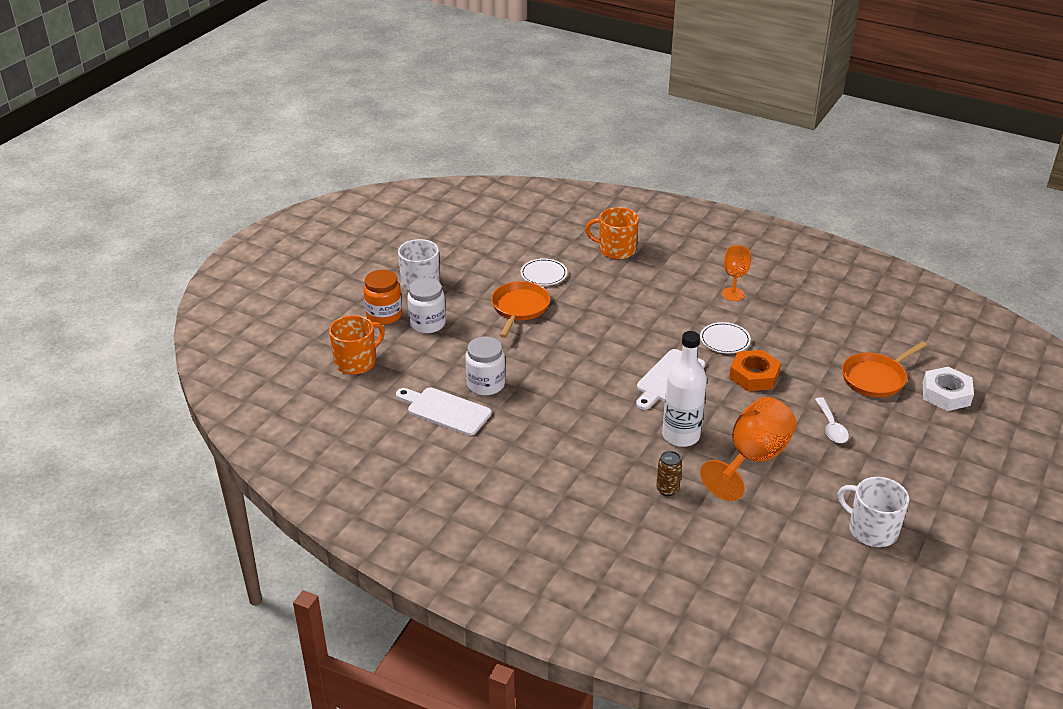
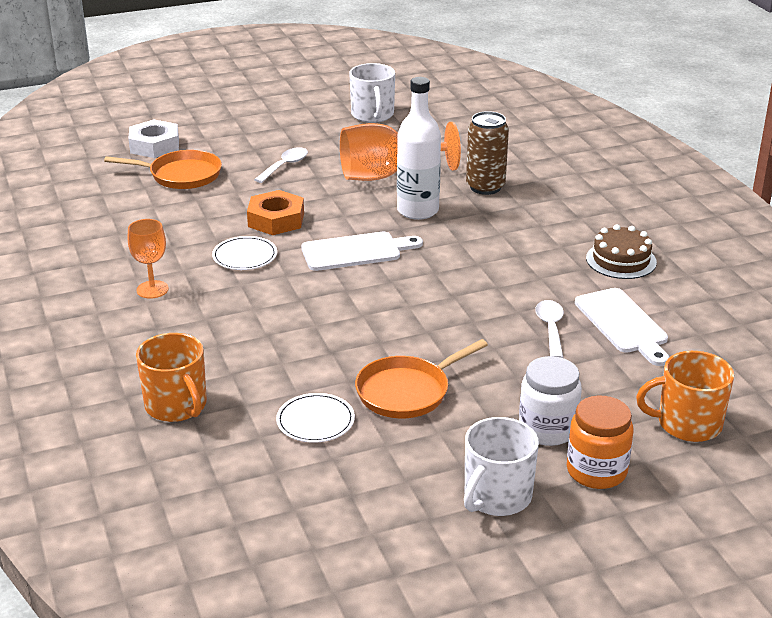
camera: 140 degrees left, 5 degrees down
(485, 384) = (551, 328): white jar -> white spoon
(494, 466) = (621, 260): none -> brown cake
(667, 489) = (485, 187): brown can -> brown can, size x1.67

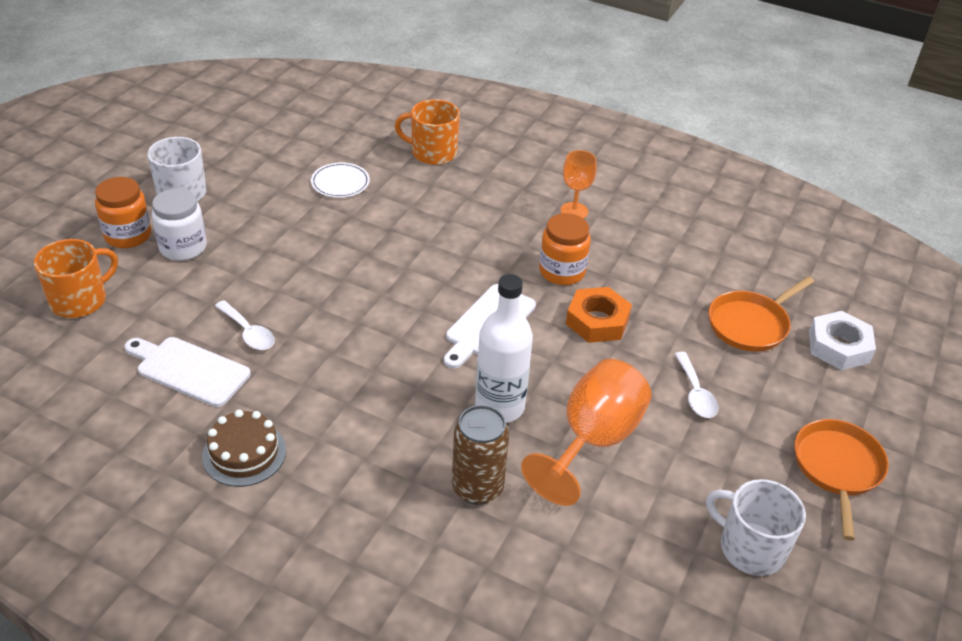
camera: 135 degrees right, 10 degrees up
(245, 256) = (562, 271): white plate -> orange jar
(407, 391) = (305, 227): orange pan -> orange pan (837, 468)

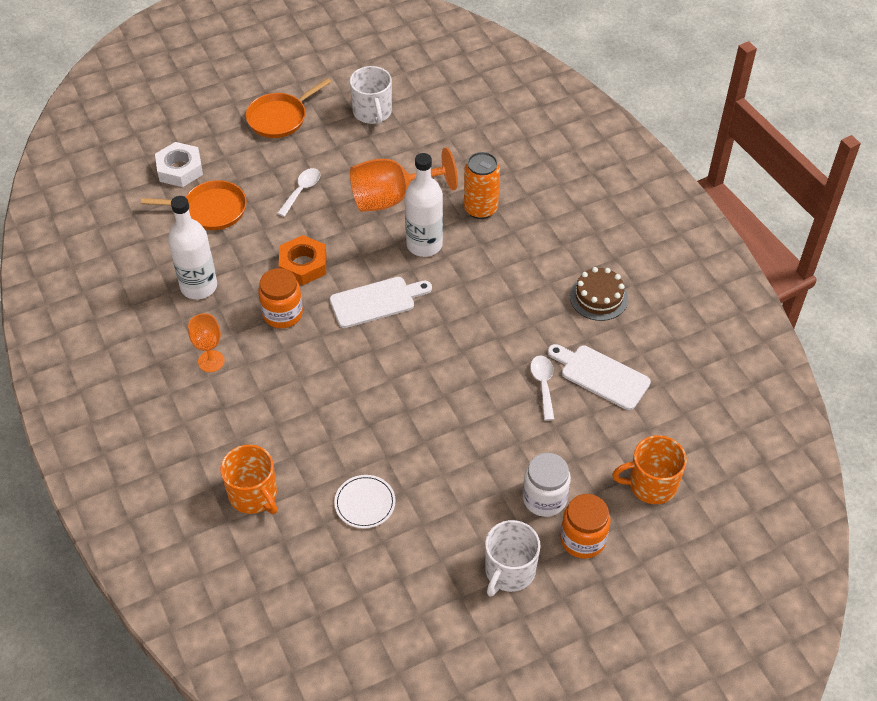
camera: 140 degrees left, 10 degrees up
(189, 370) = (601, 375): white cutting board -> white cutting board turned 150 degrees clockwise
(477, 487) = (480, 209): brown can -> orange can
(662, 256) = (199, 286): none -> white bottle

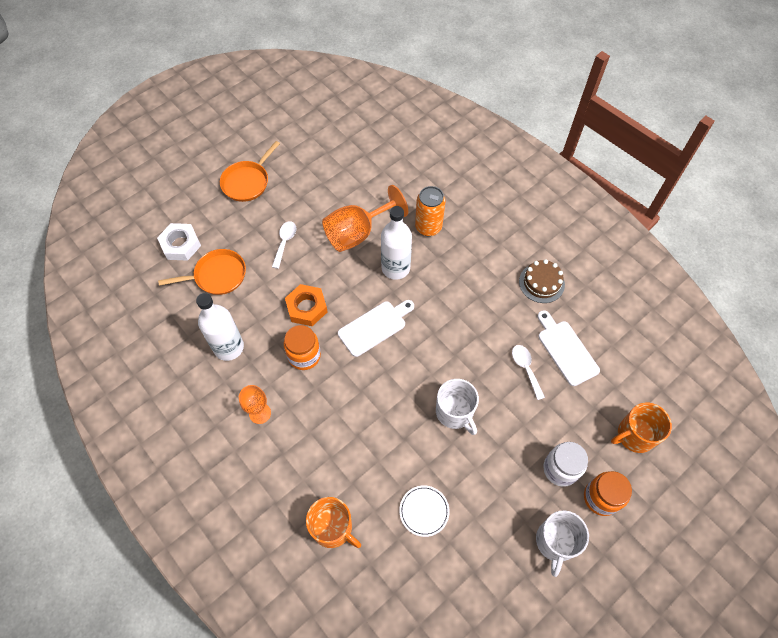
camera: 15 degrees left, 10 degrees up
(372, 112) = (318, 162): white mug -> white mug (455, 412)
(601, 375) = (566, 350): white cutting board -> white cutting board turned 45 degrees clockwise

